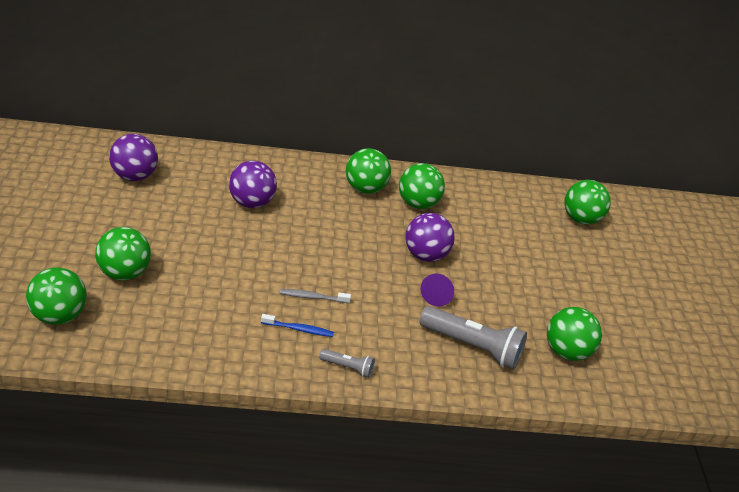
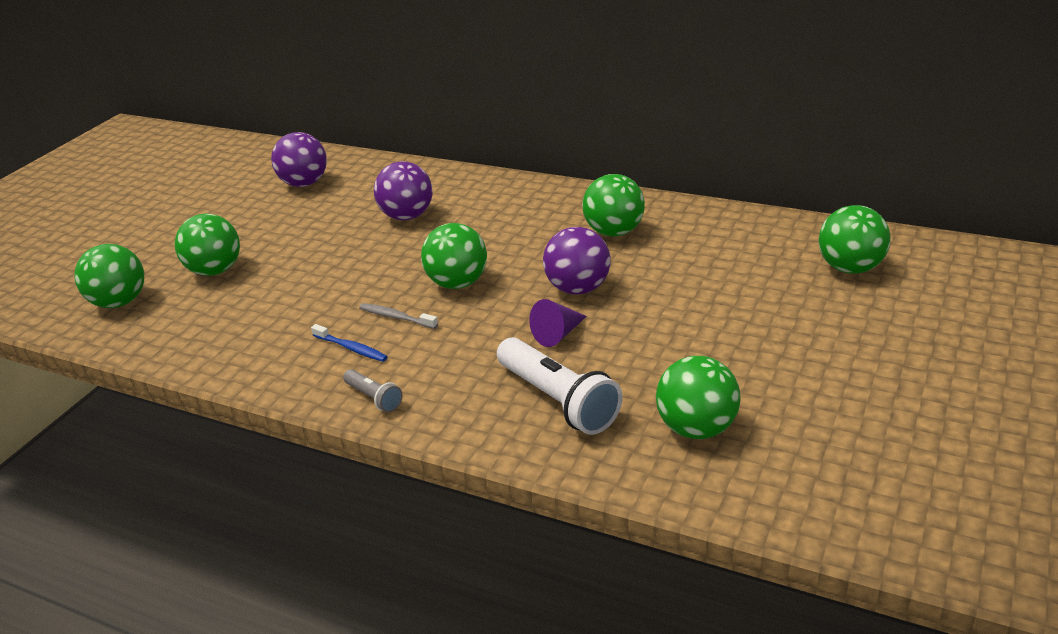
camera: 35 degrees right, 5 degrees down
(365, 189) = (557, 211): green ball -> green ball (458, 283)
(472, 347) = (558, 400): grey flashlight -> white flashlight

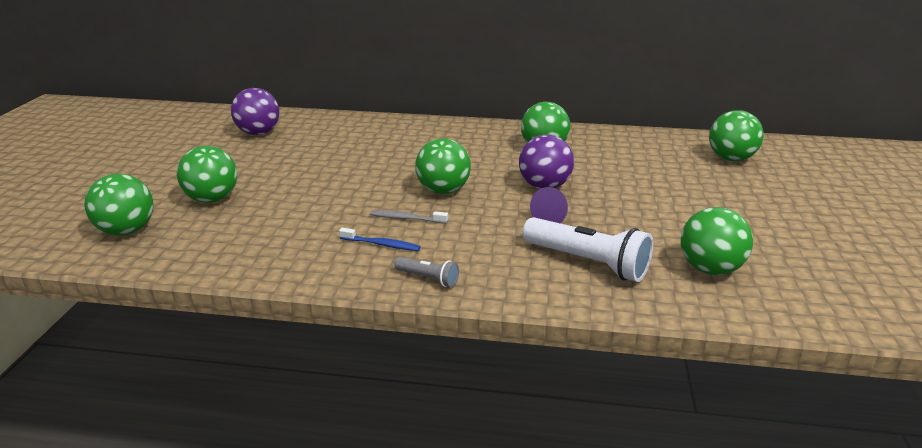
camera: 20 degrees left, 5 degrees down
(407, 216) = (367, 149): purple ball -> none

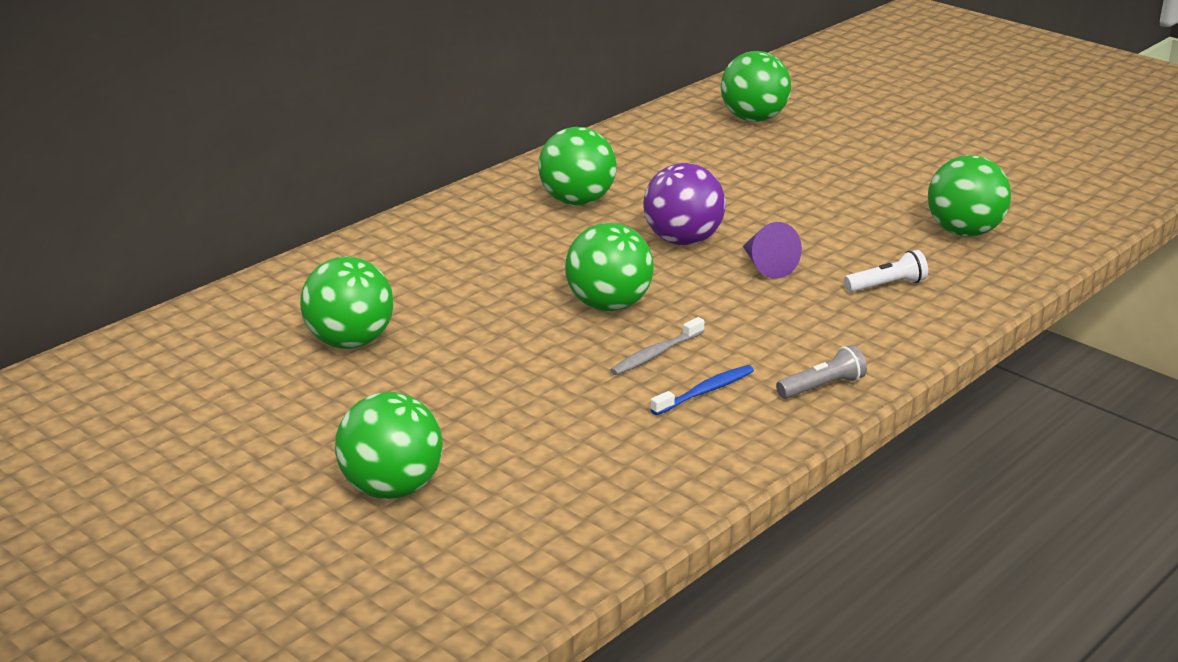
camera: 55 degrees left, 0 degrees up
(127, 231) = (408, 590): green ball -> green ball (350, 342)
(258, 133) = (173, 388): purple ball -> none
(587, 263) = (887, 285): white flashlight -> white flashlight, size x0.50

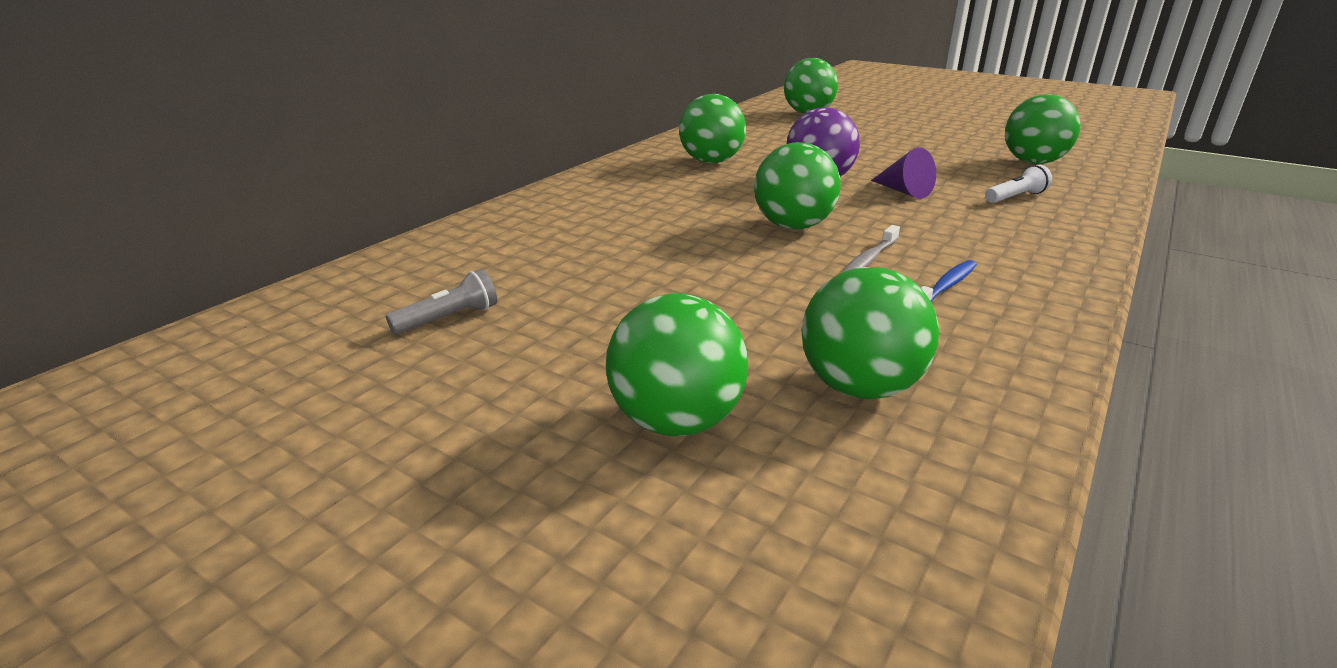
camera: 10 degrees left, 0 degrees up
(350, 342) = (558, 273): green ball -> green ball (859, 387)
(822, 387) = (1050, 274): grey flashlight -> grey flashlight (449, 318)

